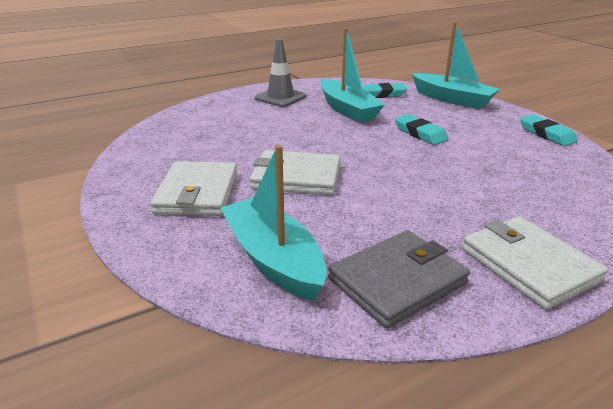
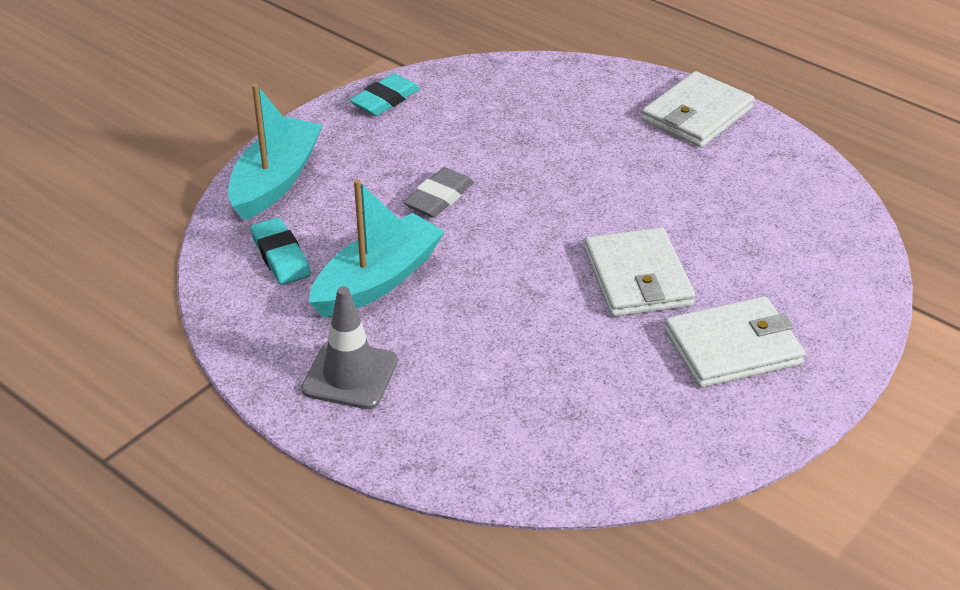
camera: 110 degrees left, 10 degrees up
(273, 259) = (803, 251): turquoise boat -> none
(397, 281) = (774, 177): grey wallet -> none
(420, 133) = (439, 198): turquoise eraser -> grey eraser

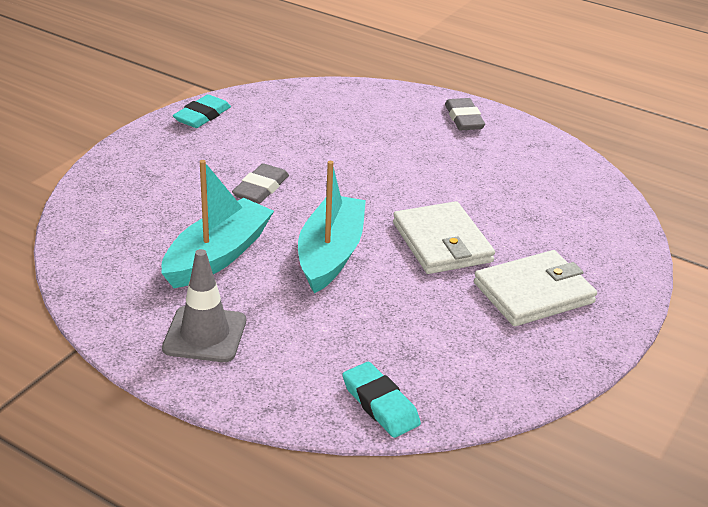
camera: 10 degrees left, 5 degrees down
(275, 181) = (115, 181): turquoise boat -> turquoise boat (330, 254)
(281, 256) = (128, 240): turquoise eraser -> turquoise eraser (380, 404)
(697, 115) = (464, 119): white wallet -> grey eraser

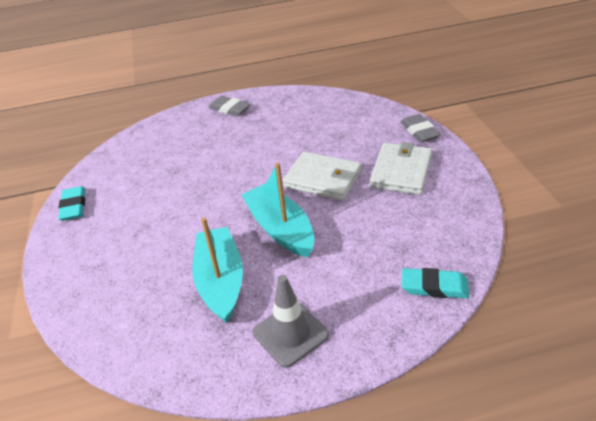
camera: 40 degrees left, 5 degrees up
(261, 188) = (181, 222): grey eraser -> grey eraser (419, 131)

